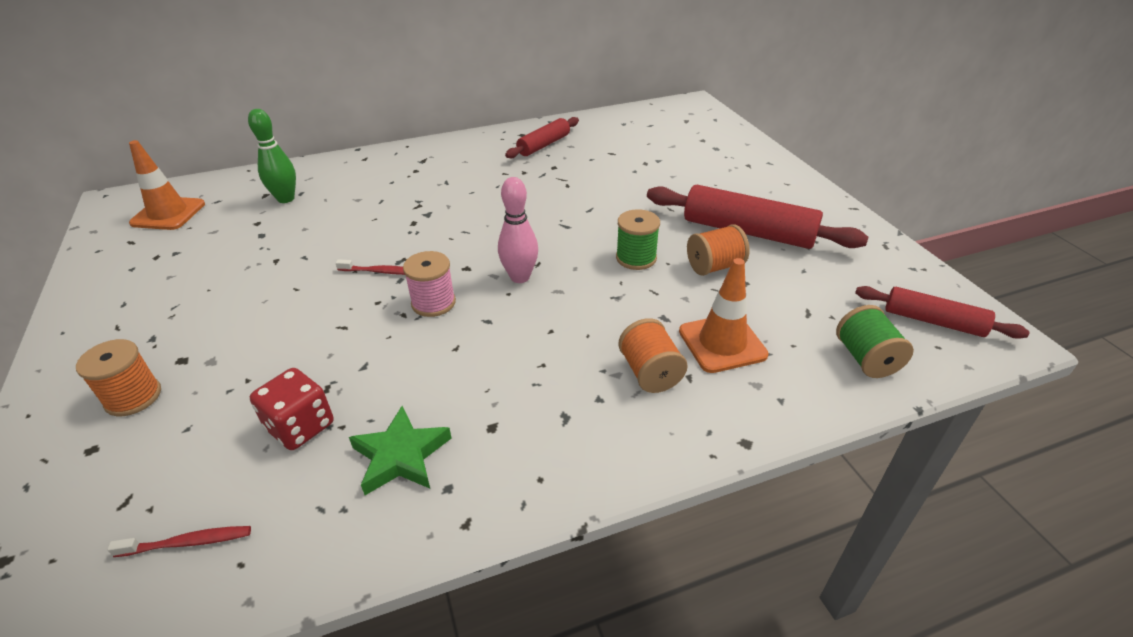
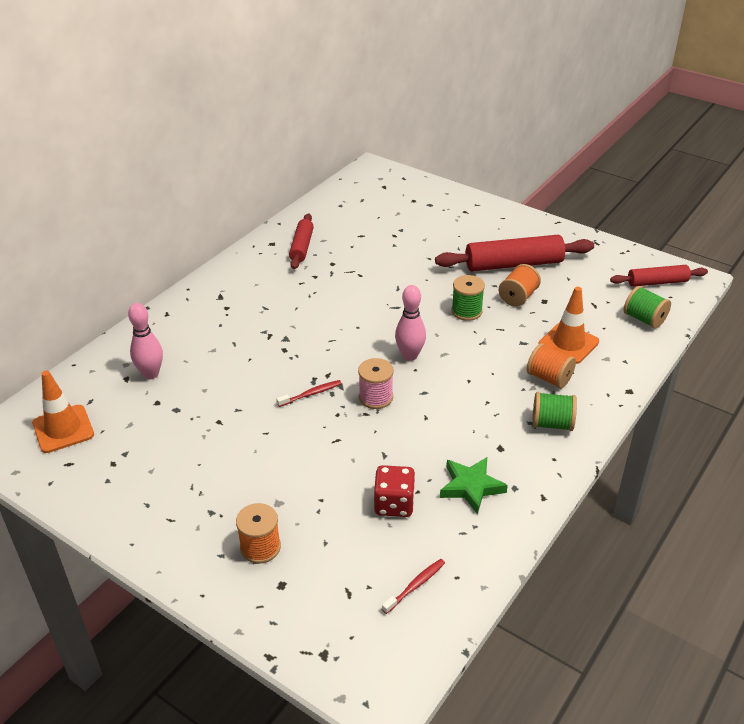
camera: 35 degrees left, 0 degrees up
(286, 199) = (151, 374): green bowling pin -> pink bowling pin
(589, 431) = (552, 424): none -> green spool

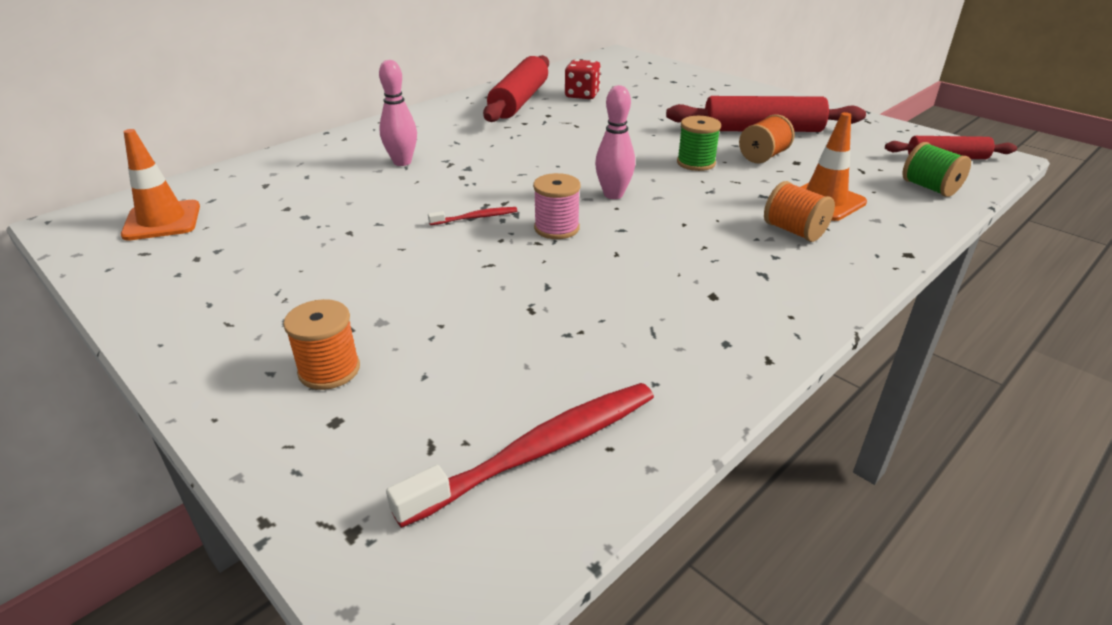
camera: 10 degrees right, 5 degrees down
(151, 374) = (295, 183): pink bowling pin -> pink bowling pin (402, 162)
(301, 247) = (519, 101): red rolling pin -> red rolling pin, size x1.66
(394, 504) = (541, 342): red dice -> red dice (582, 95)
(415, 586) = (539, 451): red toothbrush -> red toothbrush, size x2.12
(471, 487) = (661, 334): green star -> none
(552, 424) = (792, 277): green spool -> none

